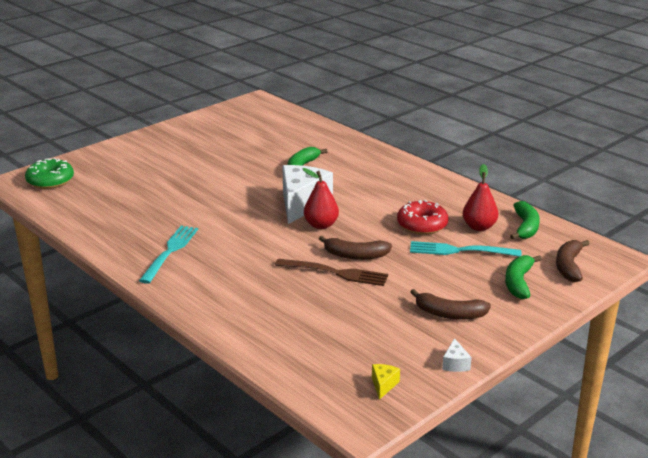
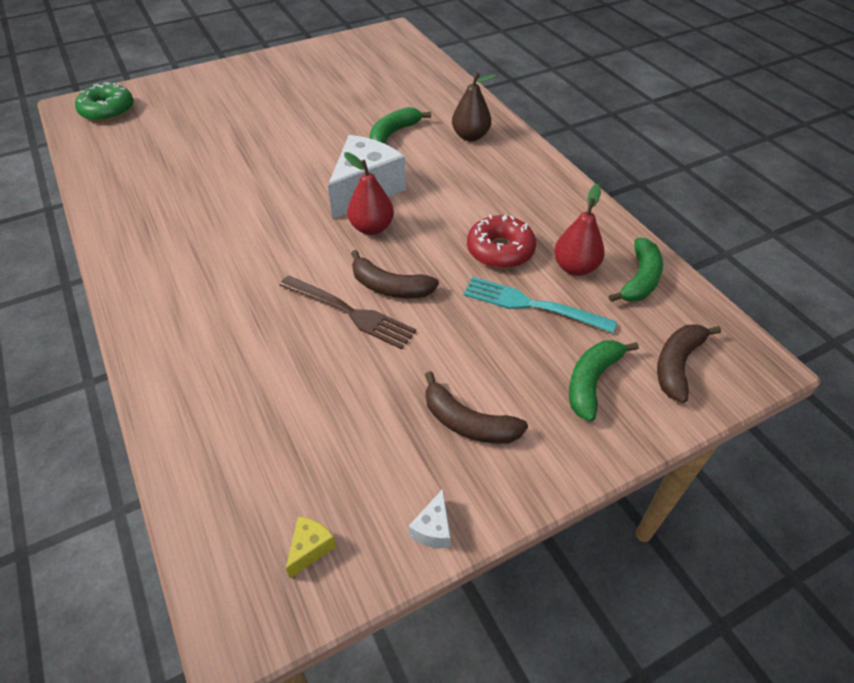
camera: 15 degrees right, 20 degrees up
(170, 252) = (171, 238): turquoise fork -> none
(362, 162) = (470, 136): none -> brown pear

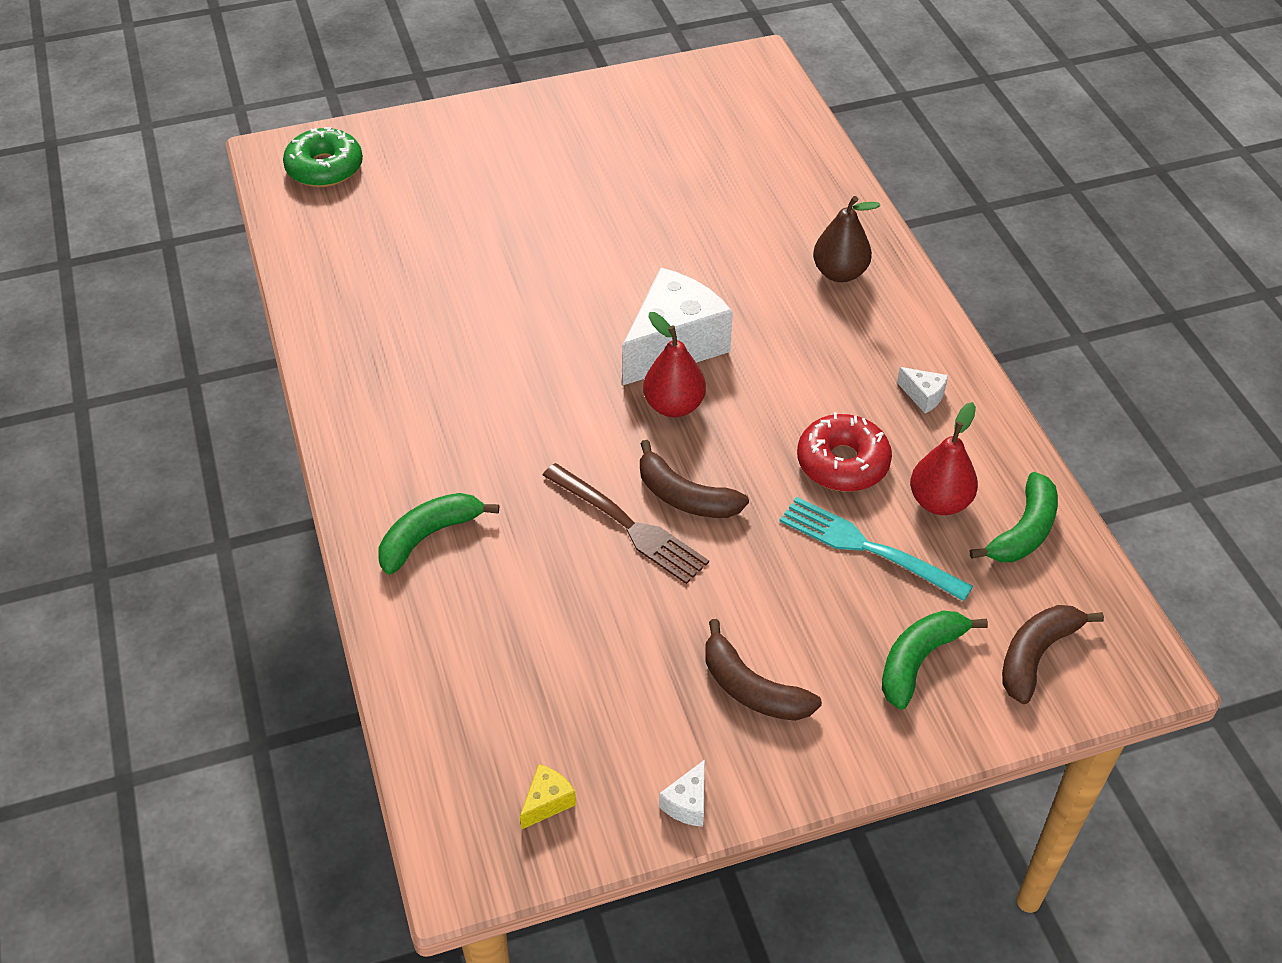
camera: 10 degrees right, 0 degrees up
(393, 133) = (728, 255): green banana -> green banana (428, 536)
(545, 202) = (923, 396): none -> white cheese

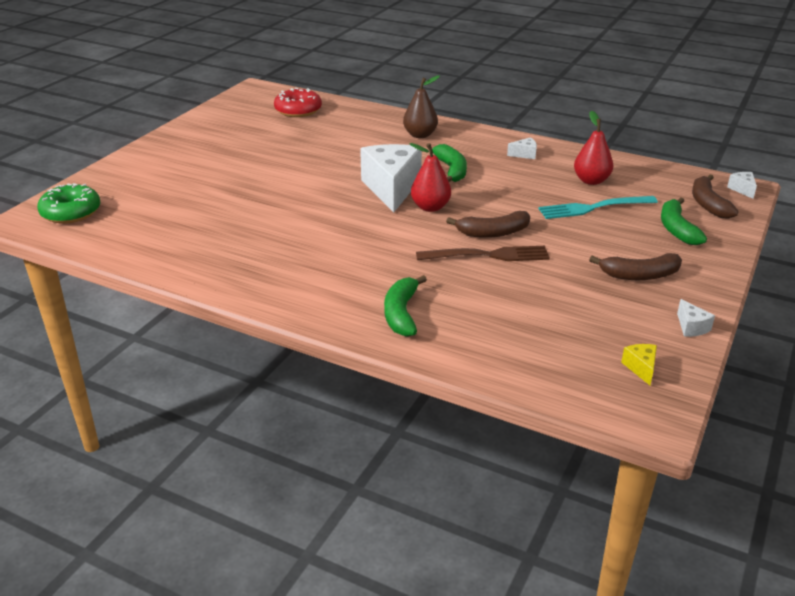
camera: 45 degrees left, 15 degrees down
(842, 463) = (534, 188): red donut -> red donut (298, 110)
(1023, 531) = (635, 173): green banana -> green banana (451, 170)
(1134, 670) = (742, 189): none -> white cheese

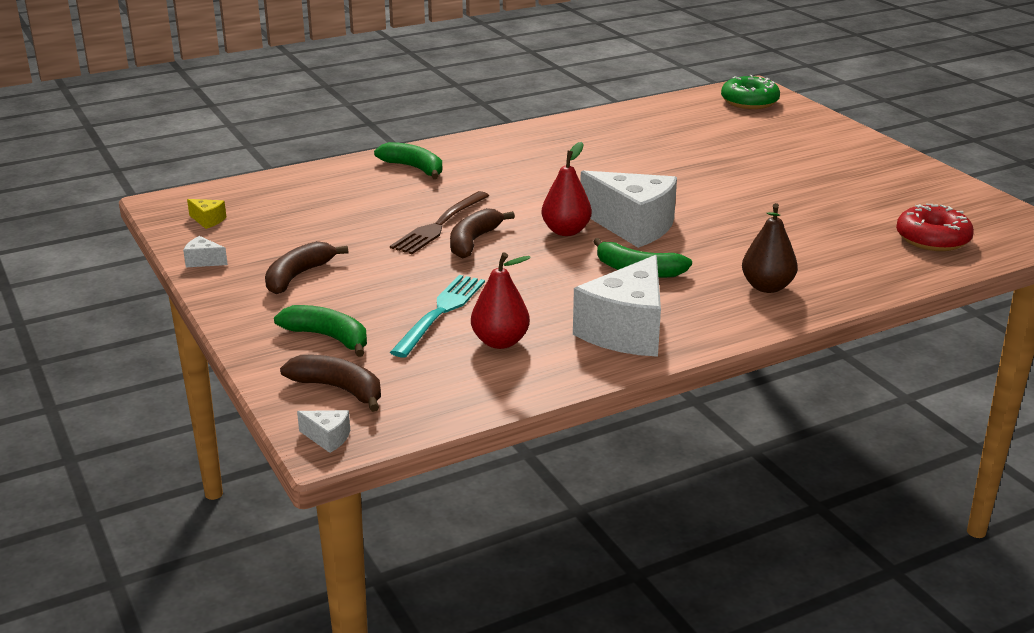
camera: 125 degrees right, 5 degrees down
(524, 154) = (626, 331): white cheese -> white cheese, size x2.49

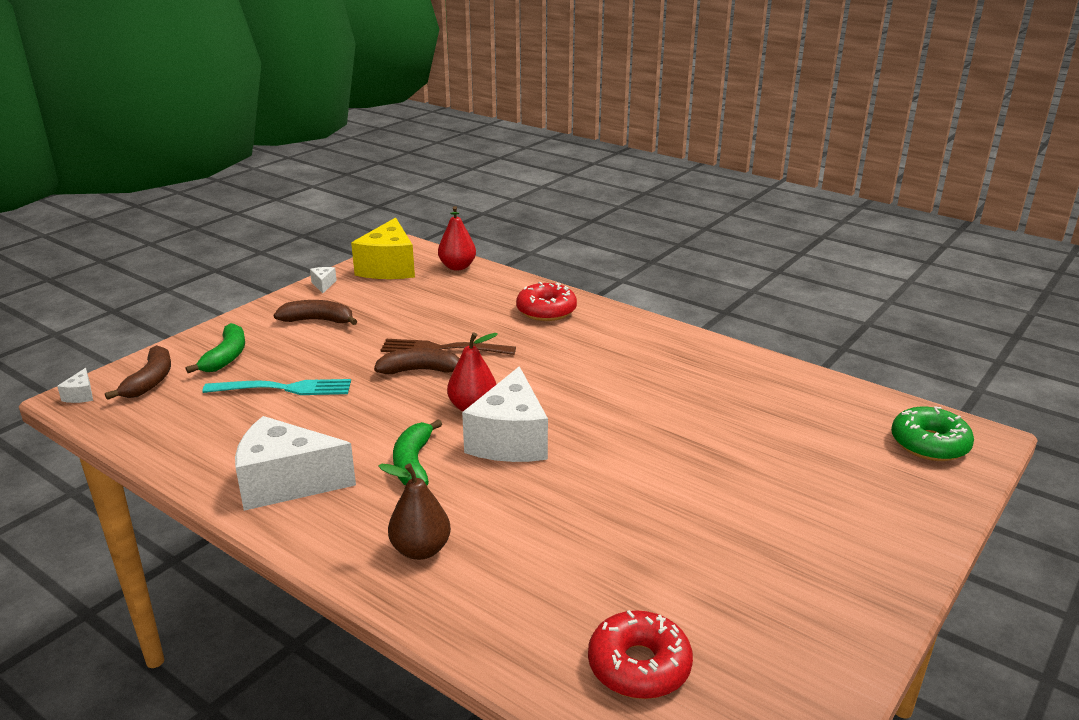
camera: 65 degrees right, 0 degrees up
(208, 220) = (389, 268): yellow cheese -> yellow cheese, size x2.49
(414, 168) = (546, 311): green banana -> red donut
(500, 342) = (243, 426): red pear -> red pear (457, 267)

